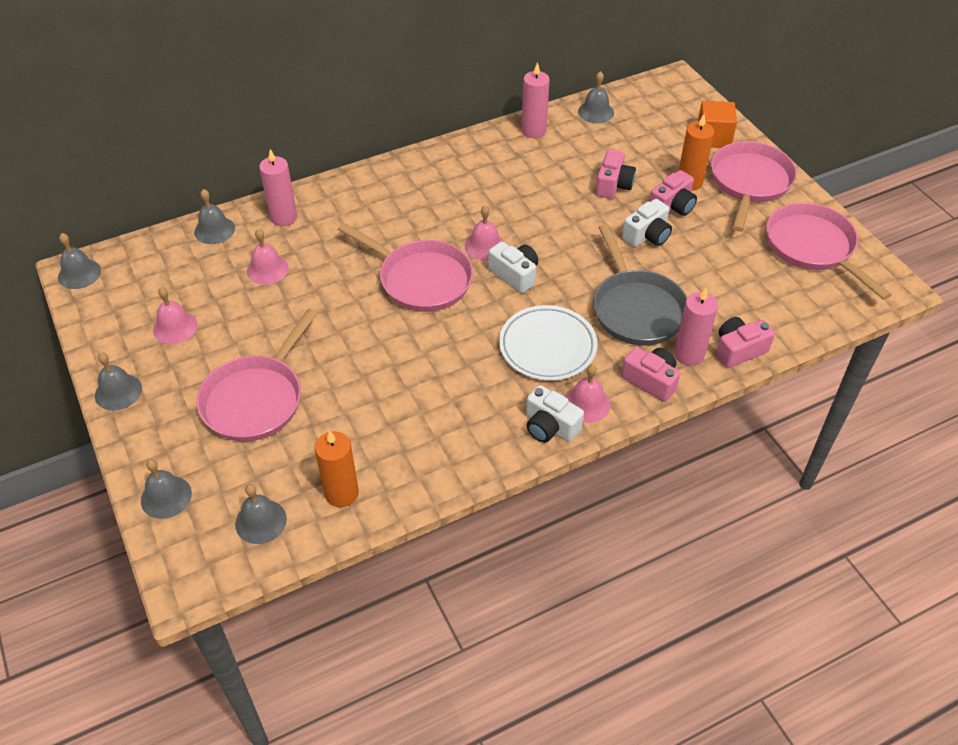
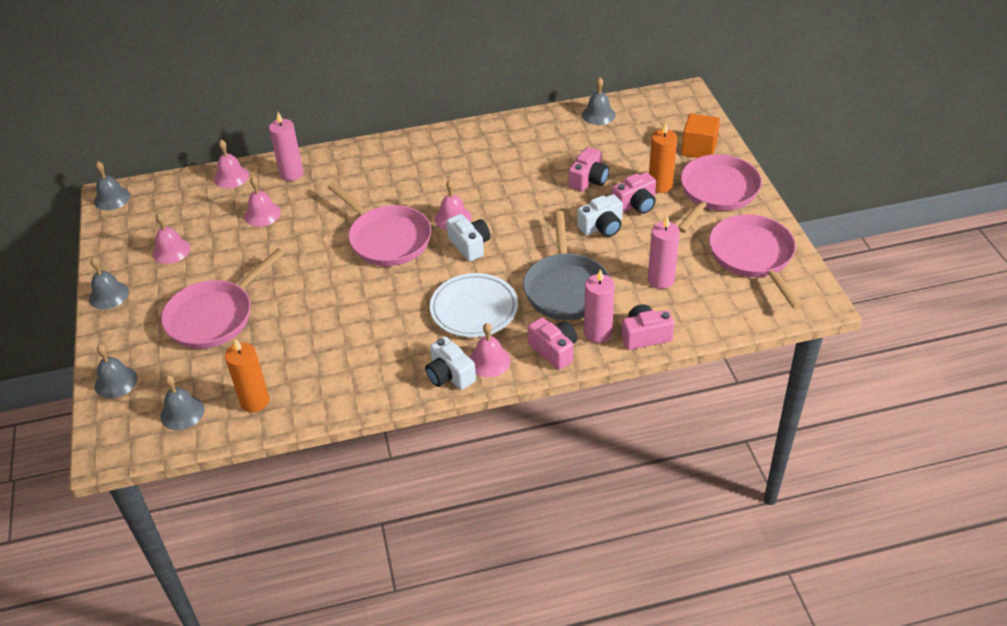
camera: 15 degrees right, 5 degrees down
(214, 230) = (231, 177): grey bell -> pink bell
(533, 130) = (535, 125): pink candle -> pink candle (661, 280)

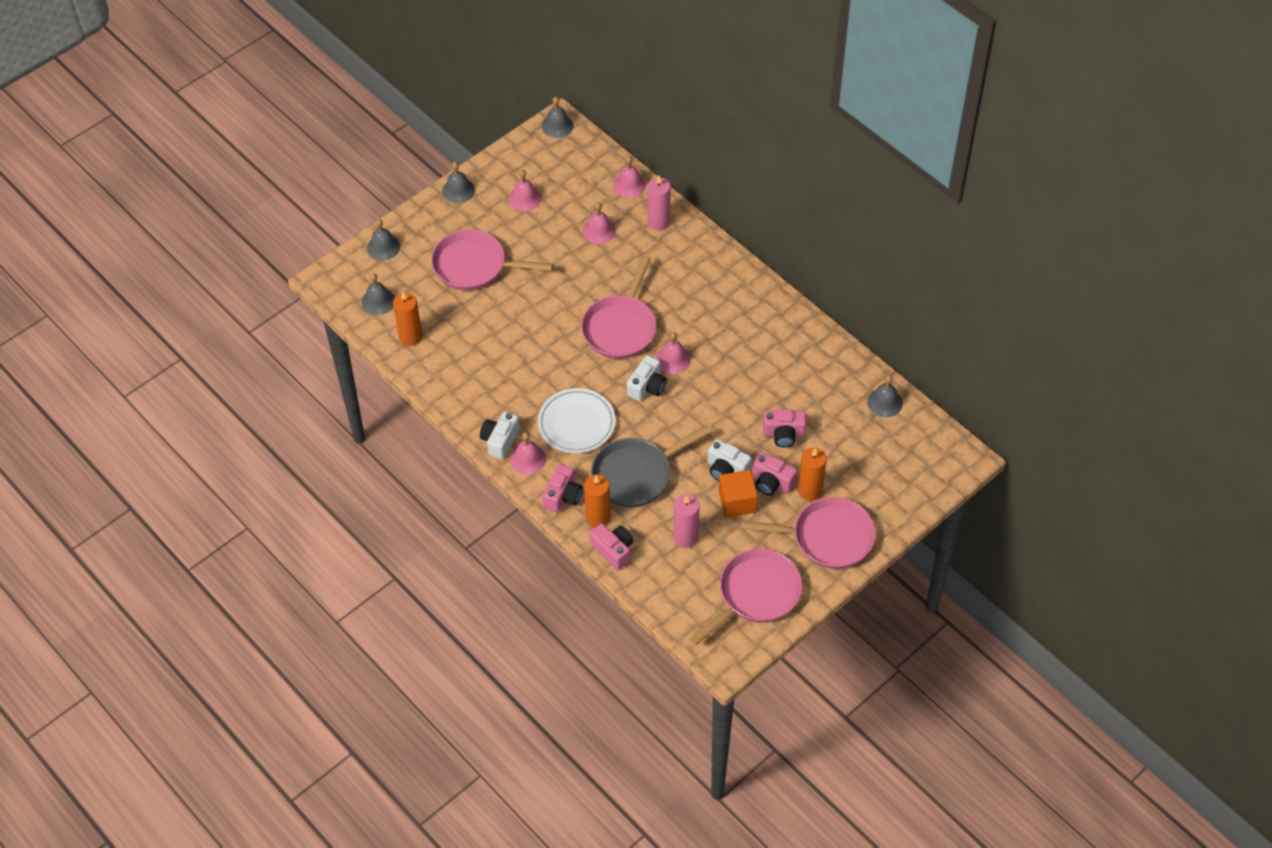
camera: 60 degrees right, 10 degrees up
(597, 333) = (598, 517): pink candle -> orange candle
(699, 149) = (883, 501): orange cube -> orange cube (737, 502)

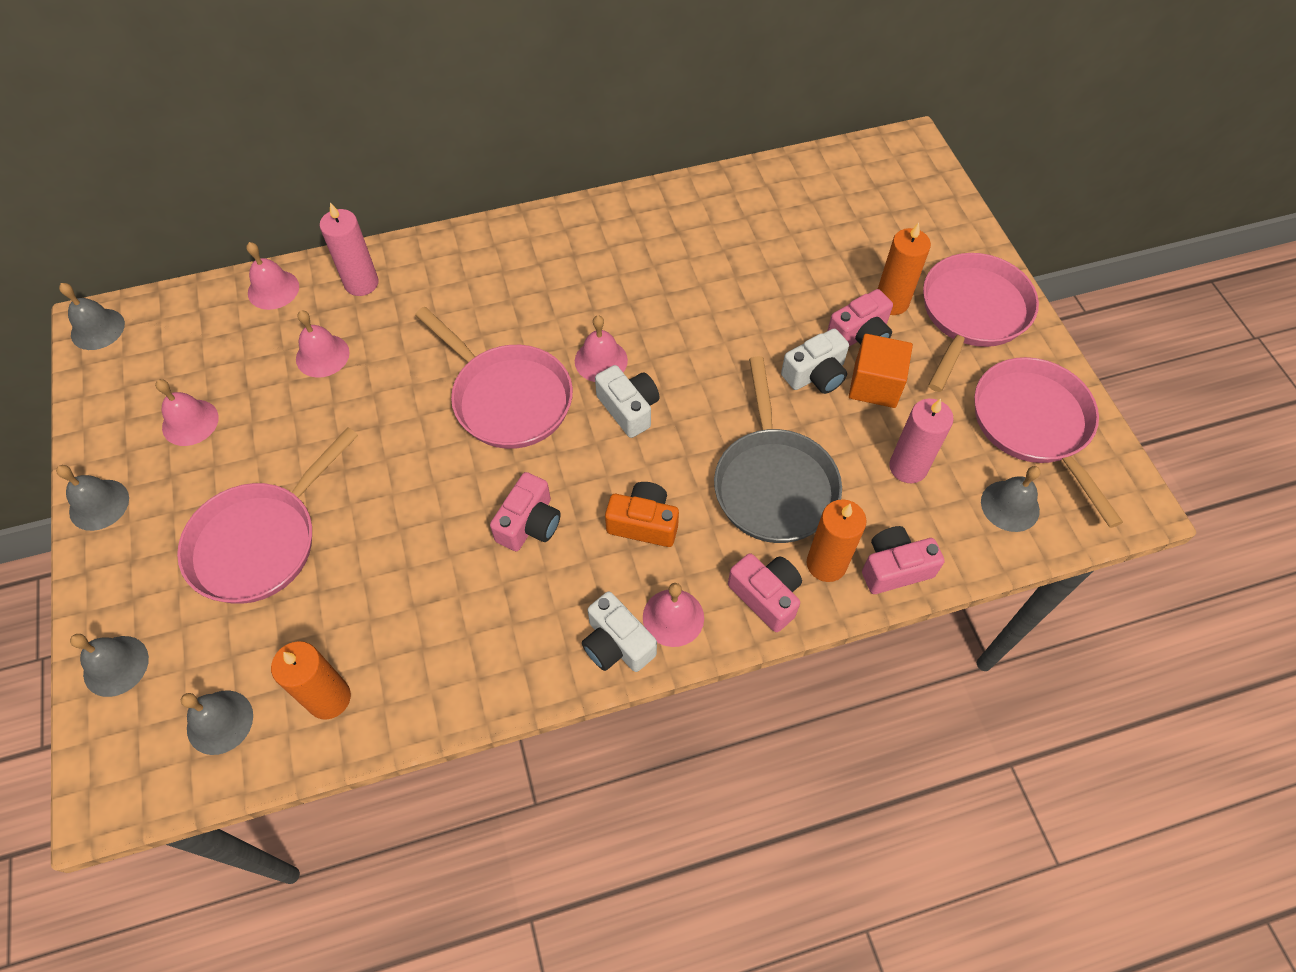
camera: 65 degrees left, 5 degrees up
(576, 424) = (643, 523): white plate -> orange camera
(783, 434) = (790, 292): pink camera -> pink camera (529, 523)
(884, 402) = (794, 180): grey bell -> grey bell (1010, 506)

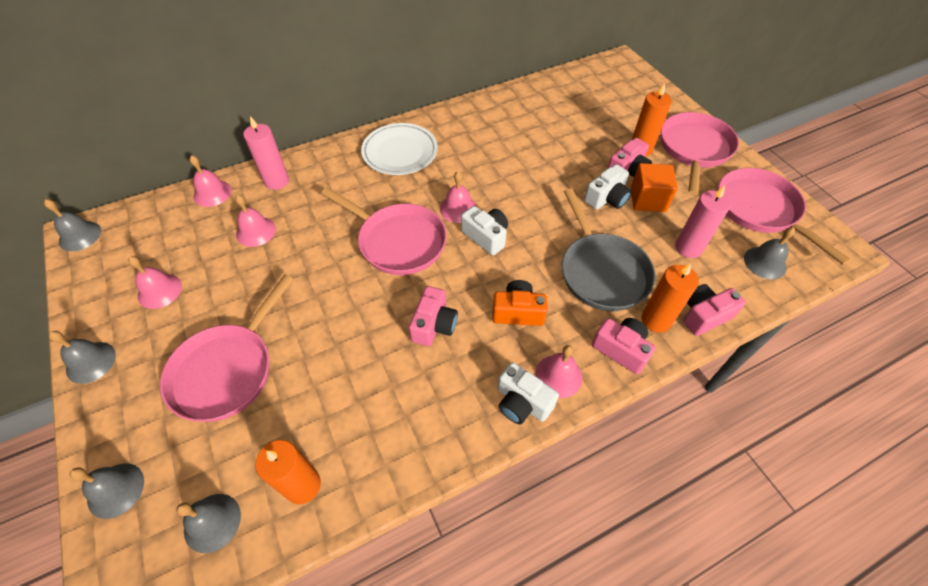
camera: 10 degrees left, 5 degrees down
(539, 261) = (400, 153): none -> white plate

